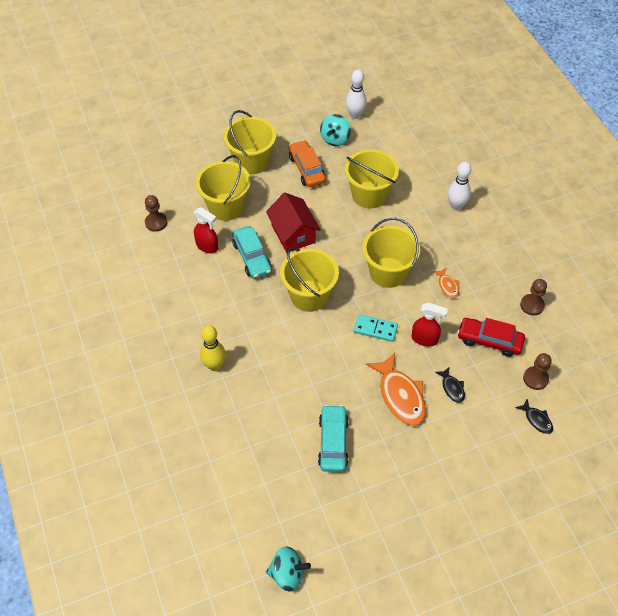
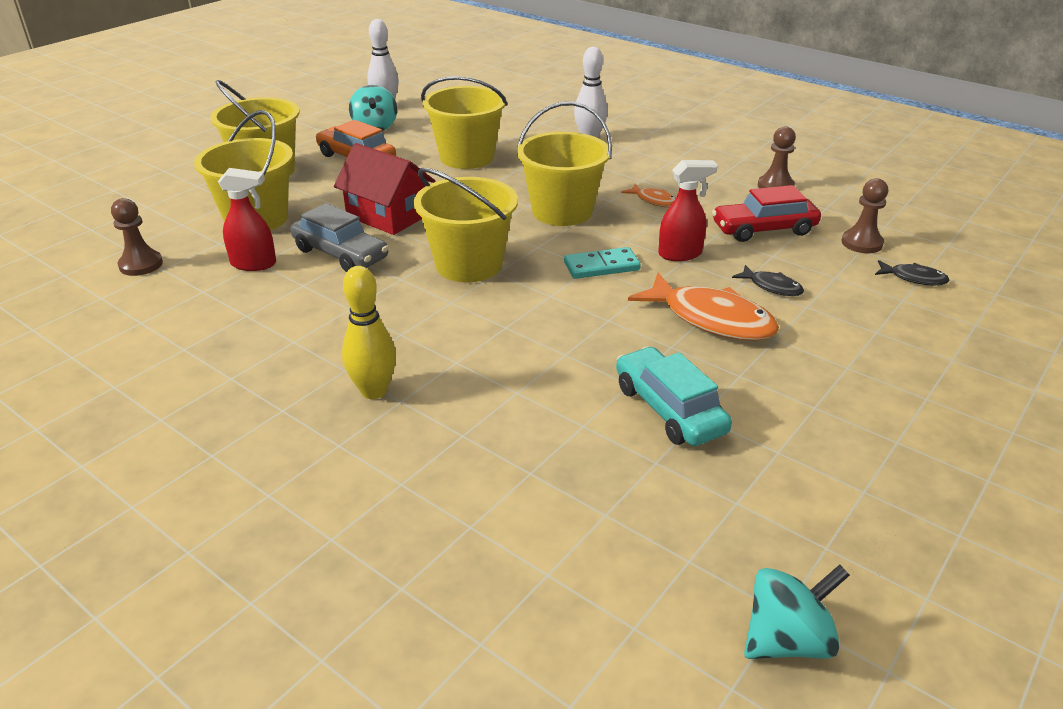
camera: 30 degrees left, 20 degrees down
(252, 257) = (340, 254): turquoise car -> grey car

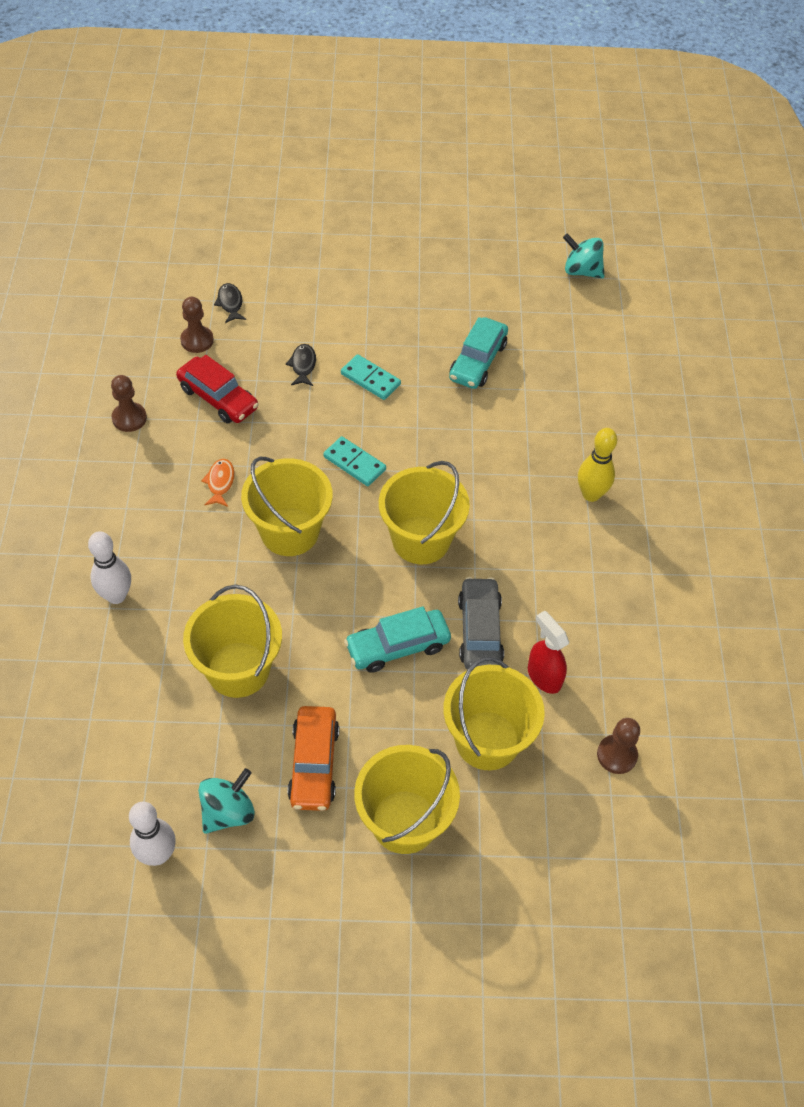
camera: 130 degrees left, 20 degrees up
(388, 215) = (397, 646): red house -> turquoise car
(680, 254) = (298, 428): red spray bottle -> none
(711, 319) = (370, 379): orange fish -> turquoise domino

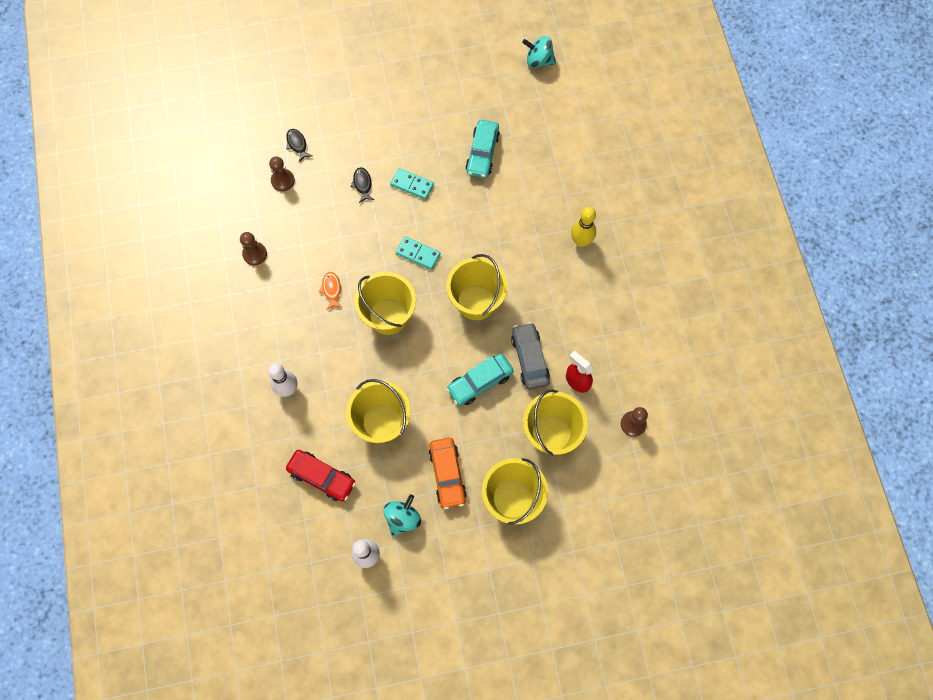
camera: 10 degrees left, 15 degrees up
(218, 398) = (311, 224): red car -> red car (322, 477)

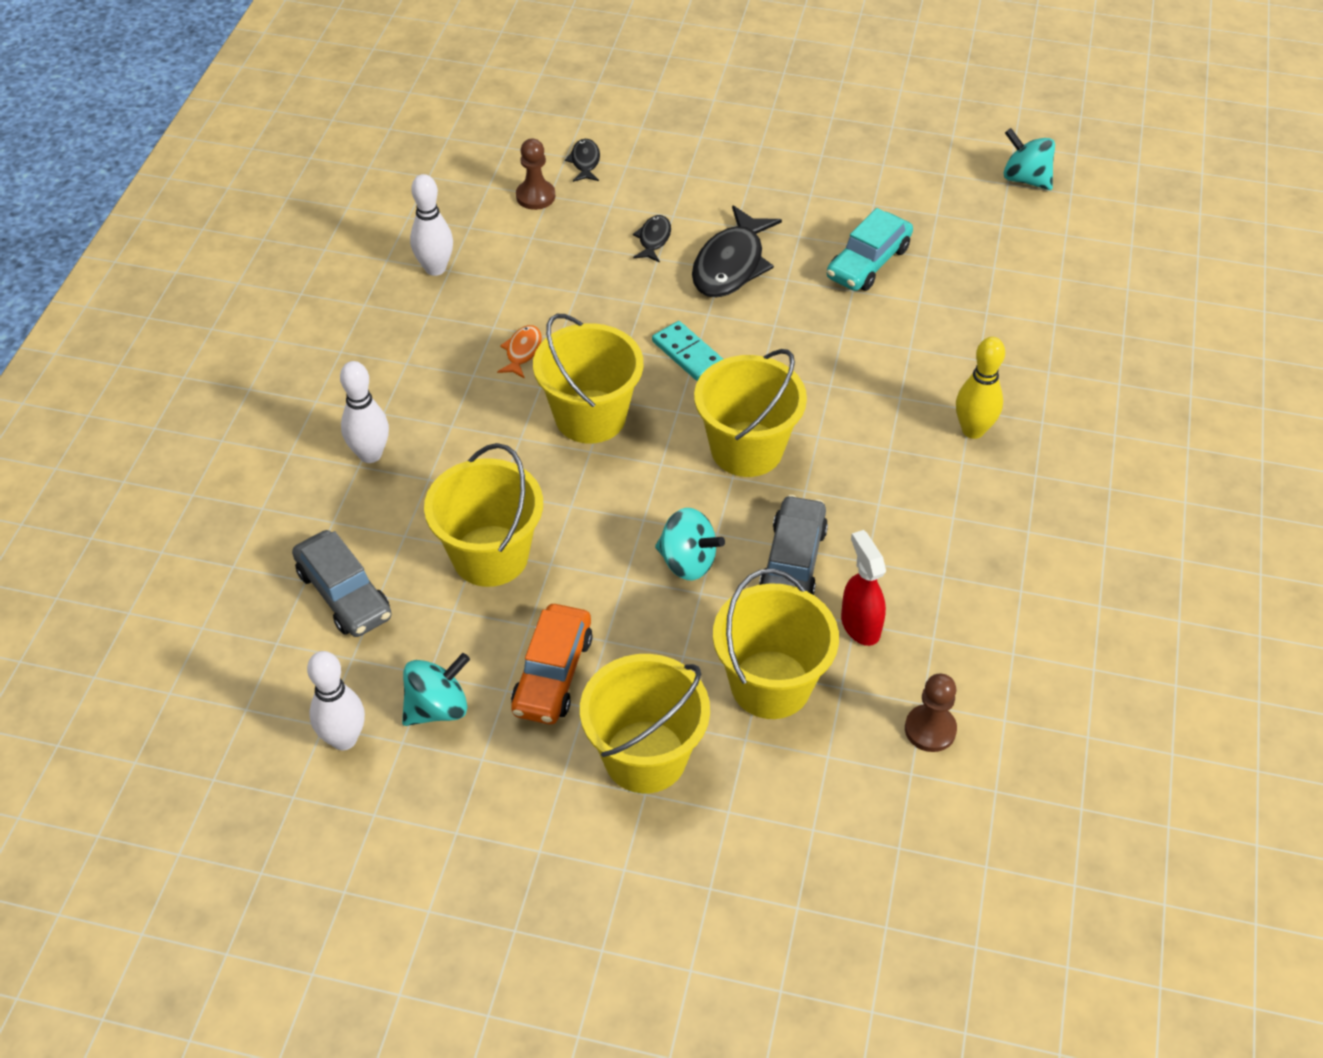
camera: 25 degrees right, 20 degrees down
(255, 254) = (435, 268): brown pawn -> white bowling pin
(322, 477) = (344, 594): red car -> grey car
(412, 185) = (731, 265): turquoise domino -> black fish
(480, 382) = (687, 562): turquoise car -> turquoise spinning top

